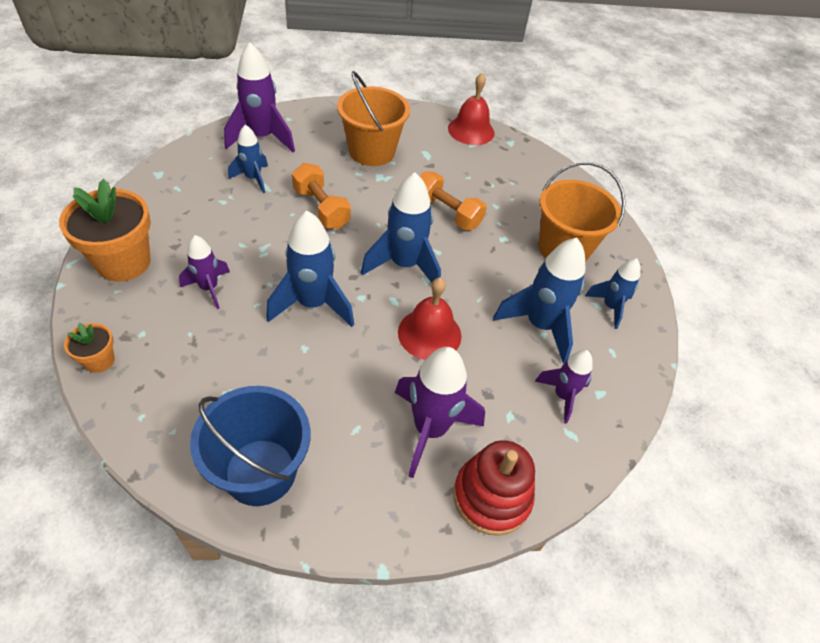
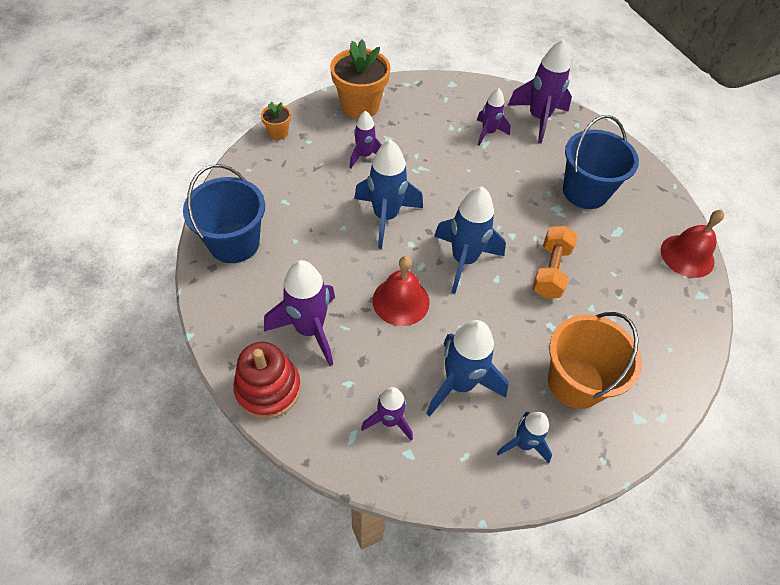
camera: 70 degrees right, 5 degrees up
(253, 178) = (488, 133): blue rocket -> purple rocket
(321, 208) = (488, 184): orange dumbbell -> none
(371, 151) = (585, 191): orange bucket -> blue bucket

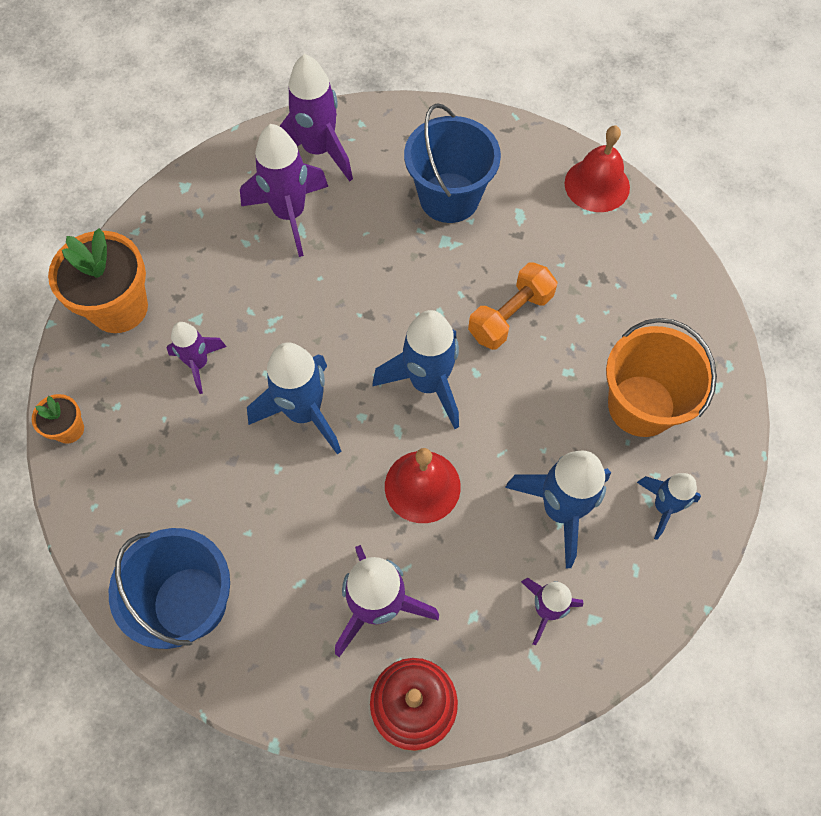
camera: 45 degrees left, 10 degrees up
(488, 133) = (290, 214): purple rocket -> purple rocket, size x1.67
(550, 271) = (510, 316): orange dumbbell -> orange dumbbell turned 75 degrees clockwise

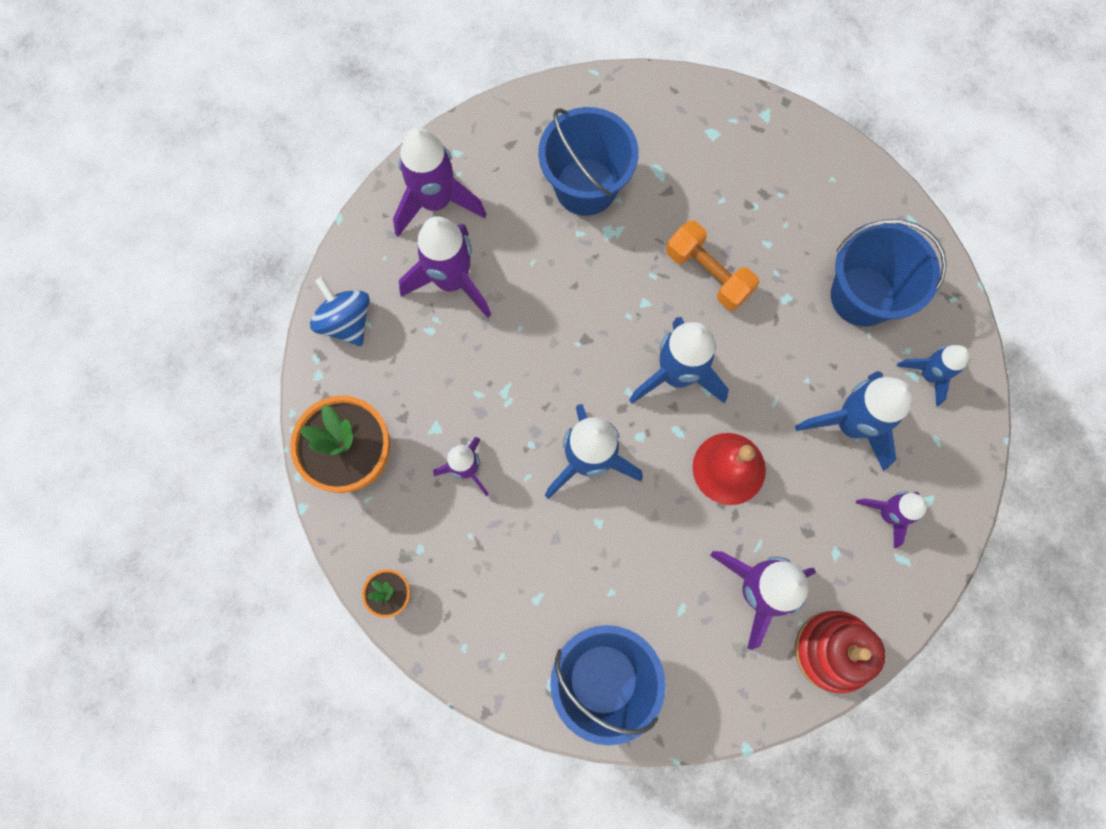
camera: 30 degrees left, 10 degrees up
(186, 203) = (346, 321): none -> blue spinning top
(510, 316) = (708, 273): orange dumbbell -> orange dumbbell turned 60 degrees counterclockwise
(597, 185) = (707, 105): red bell -> none
(641, 405) = (862, 296): orange bucket -> blue bucket

